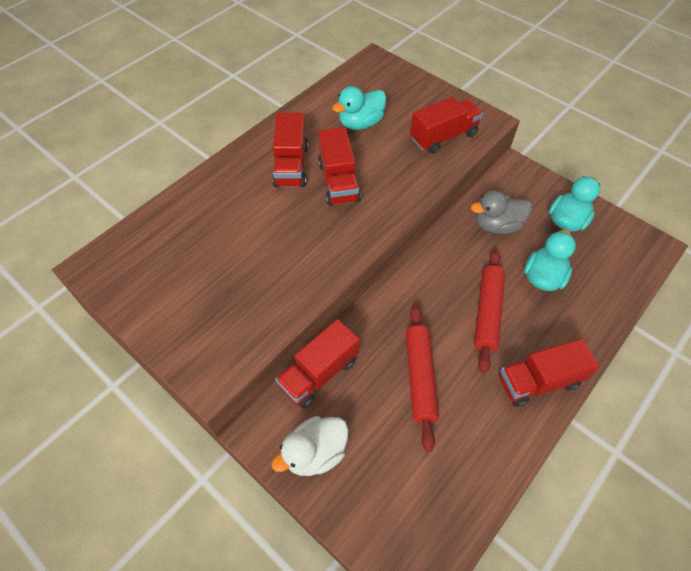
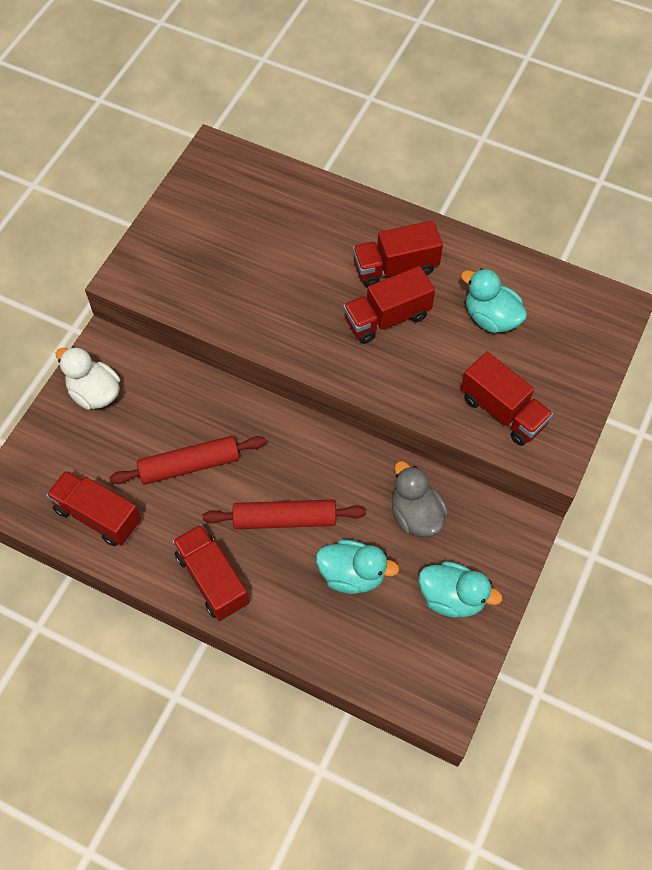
camera: 75 degrees right, 5 degrees up
(319, 373) = (173, 376): red truck -> red truck (98, 516)

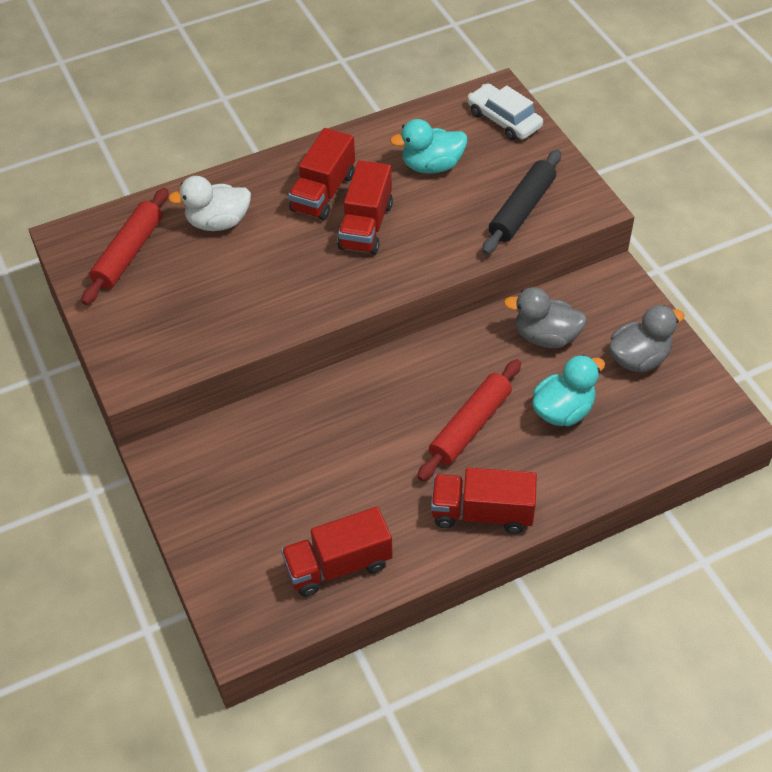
camera: 50 degrees left, 10 degrees down
(95, 393) = (205, 494): white duck -> white duck (218, 222)
(190, 465) = (353, 464): red rolling pin -> red rolling pin (129, 253)
(452, 597) = (639, 358): turquoise duck -> grey duck
(502, 411) = (522, 210): red truck -> black rolling pin
(591, 333) = (504, 120): none -> white car

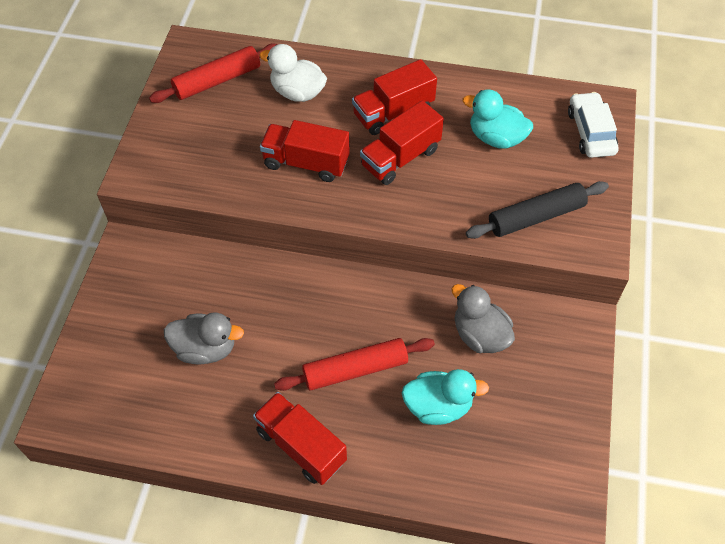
camera: 35 degrees right, 5 degrees up
(338, 565) = (165, 412): red truck -> red truck (306, 163)
(639, 358) = (540, 404): grey duck -> grey duck (205, 349)

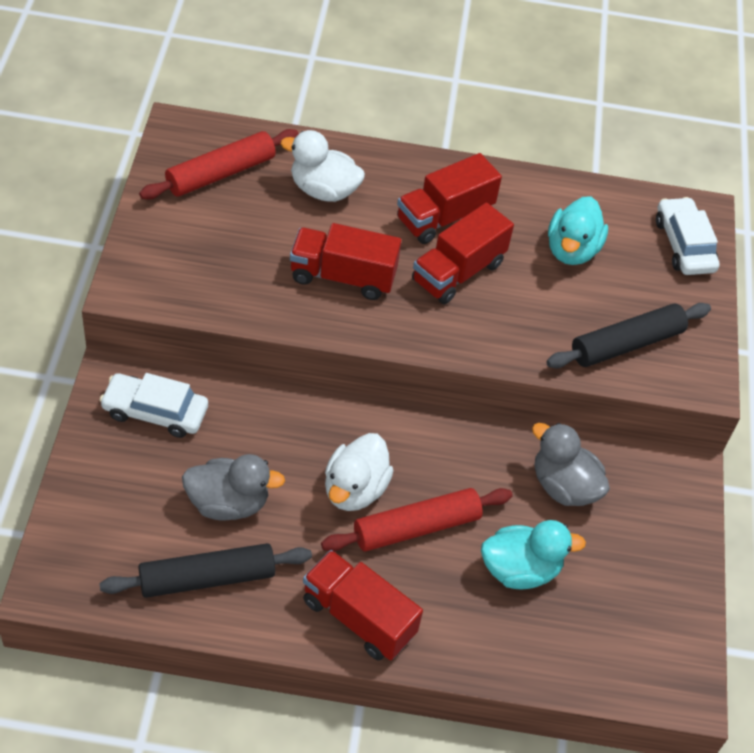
camera: 10 degrees left, 5 degrees down
(155, 273) = (155, 412): none -> white car
(182, 412) = (207, 578): none -> black rolling pin
(308, 337) = (355, 489): none -> white duck
(496, 138) = (571, 250): turquoise duck -> turquoise duck turned 90 degrees counterclockwise

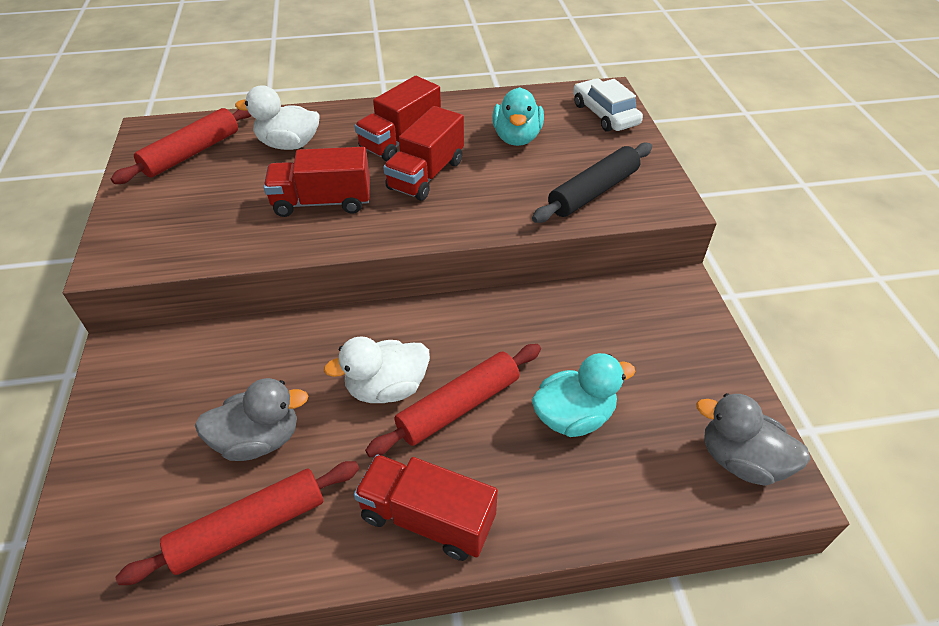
camera: 10 degrees left, 5 degrees down
(155, 412) = (167, 372): white car -> none
(207, 578) = (249, 528): black rolling pin -> red rolling pin
(355, 489) = (387, 388): white duck -> white duck turned 60 degrees clockwise
(563, 486) = (582, 329): grey duck -> grey duck (740, 460)

